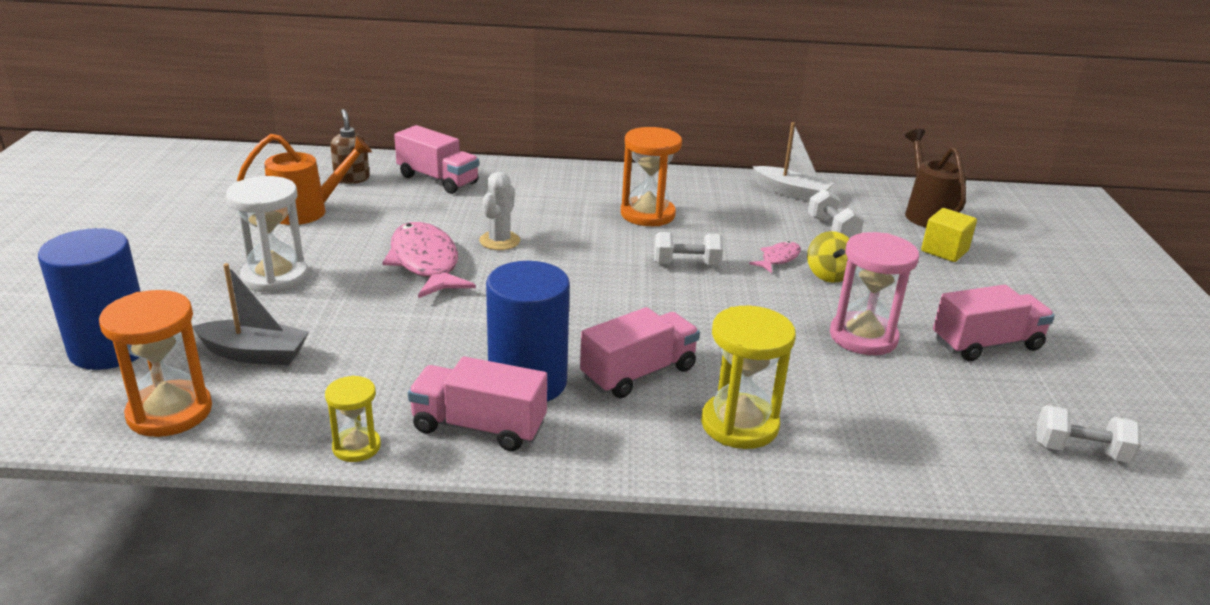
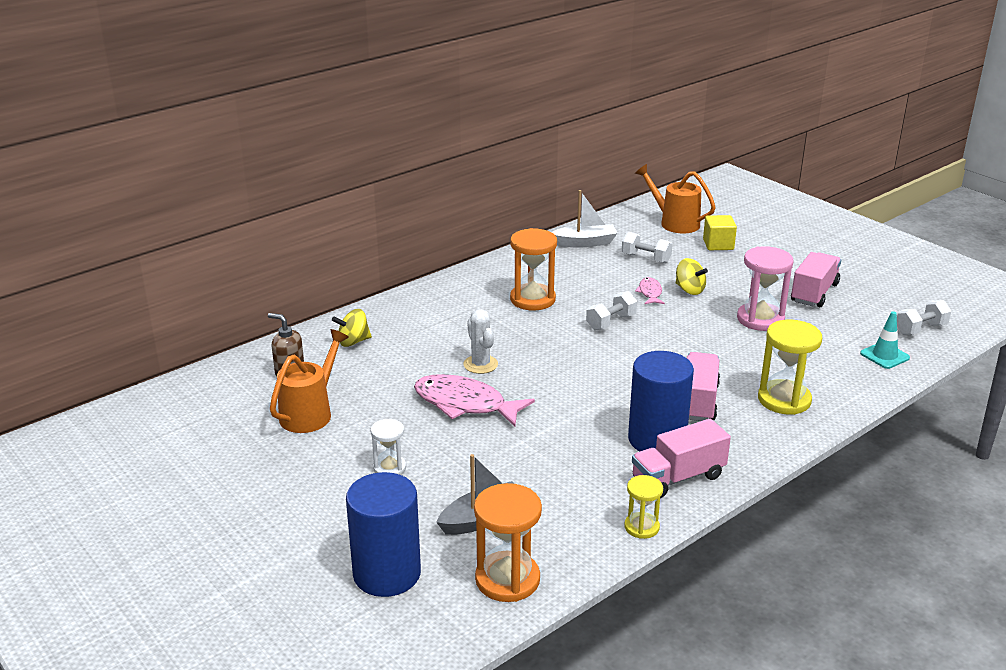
camera: 40 degrees left, 0 degrees up
(275, 277) = (389, 468): white hourglass -> white hourglass, size x0.57
(438, 180) = (353, 342): pink truck -> yellow spinning top
(927, 213) = (674, 222): brown watering can -> orange watering can
(966, 452) = (884, 356): none -> turquoise traffic cone

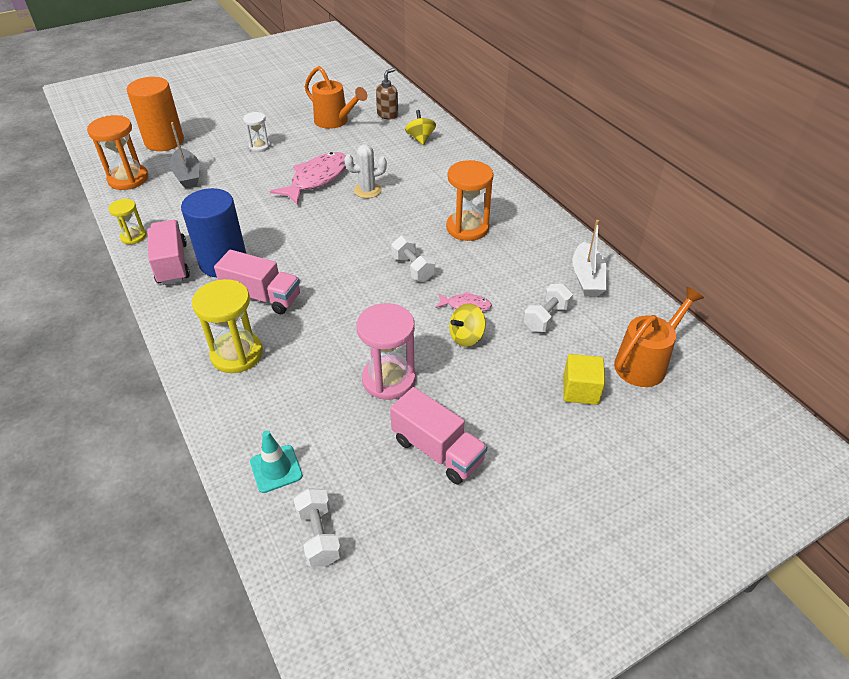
camera: 100 degrees right, 15 degrees up
(387, 573) = (164, 141): blue cylinder -> orange cylinder

